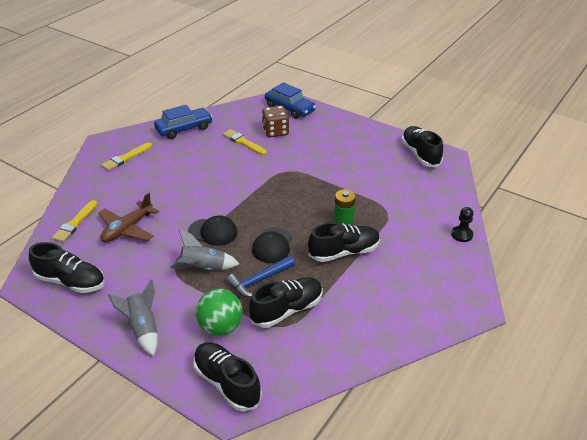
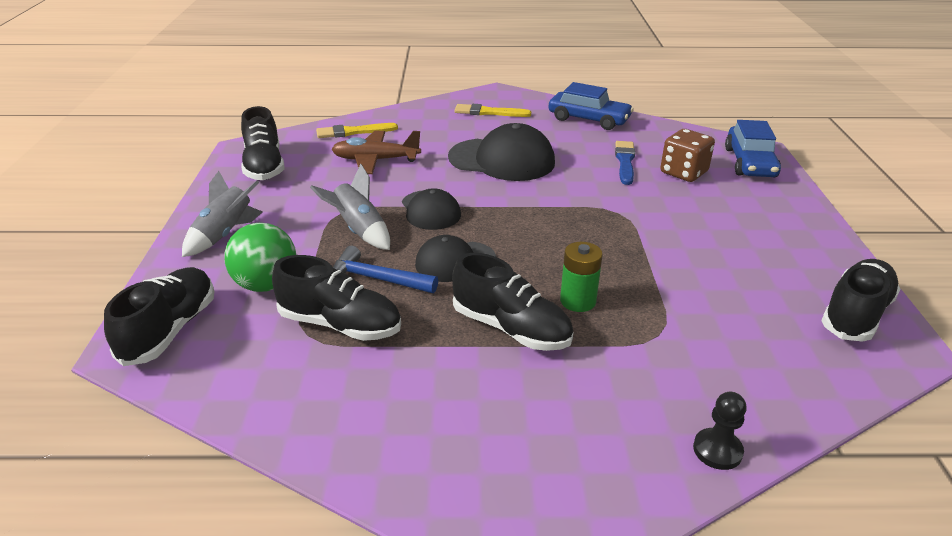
camera: 55 degrees right, 5 degrees down
(190, 181) = (502, 160): none -> black cap
(243, 142) = (625, 161): yellow brush -> blue brush

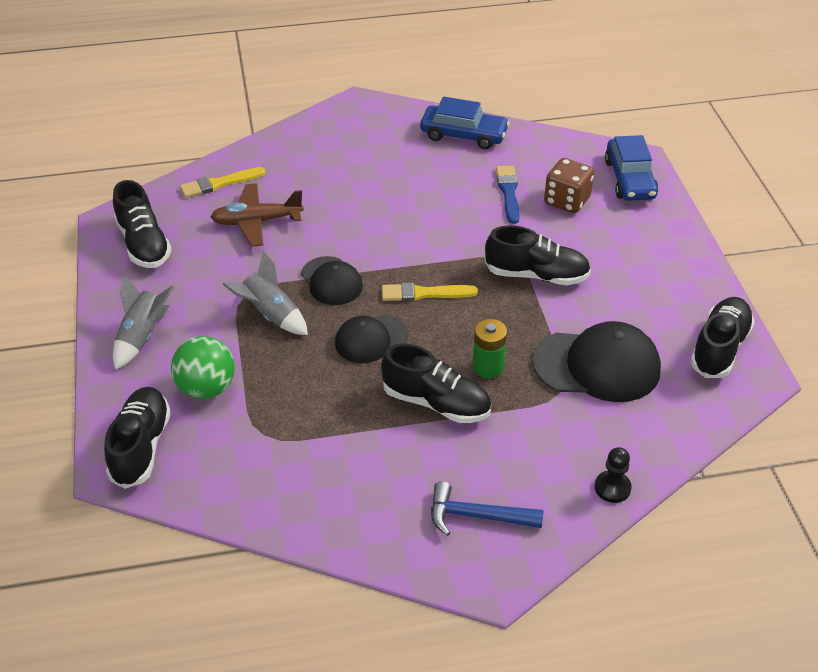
camera: 10 degrees left, 10 degrees up
(340, 325) = (289, 420): black shoe -> black shoe (536, 275)
(376, 279) = (305, 368): blue hammer -> blue hammer (477, 516)
(489, 112) = (356, 136): yellow brush -> yellow brush (424, 293)
(502, 160) = (385, 205): black cap -> black cap (597, 366)

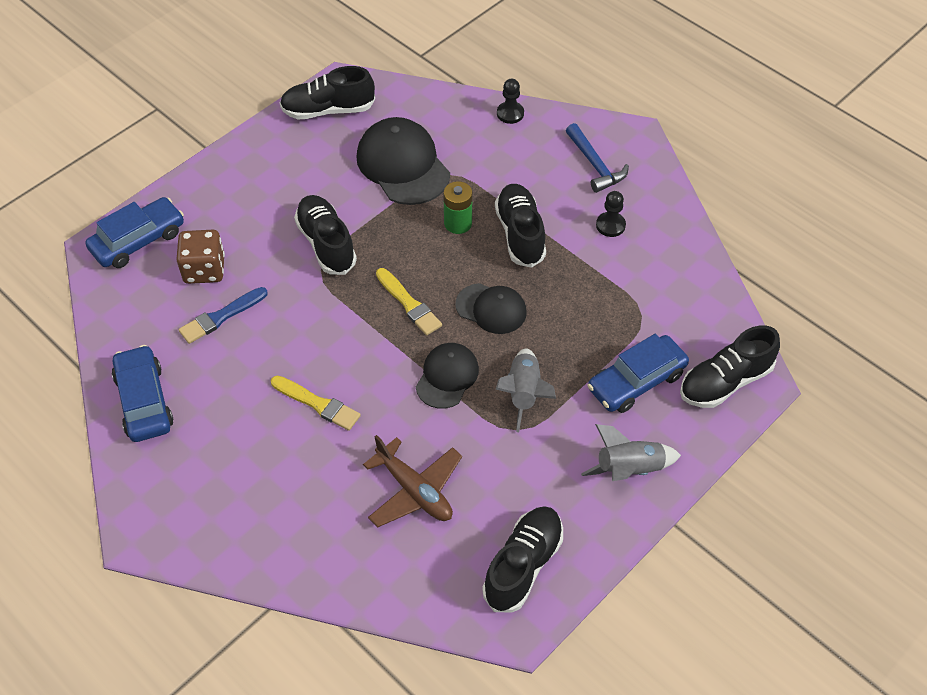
camera: 125 degrees left, 10 degrees up
(206, 388) = (636, 381): green ball -> blue car
(219, 183) = (382, 569): yellow brush -> yellow brush (318, 404)
(385, 477) = (610, 225): none -> black pawn

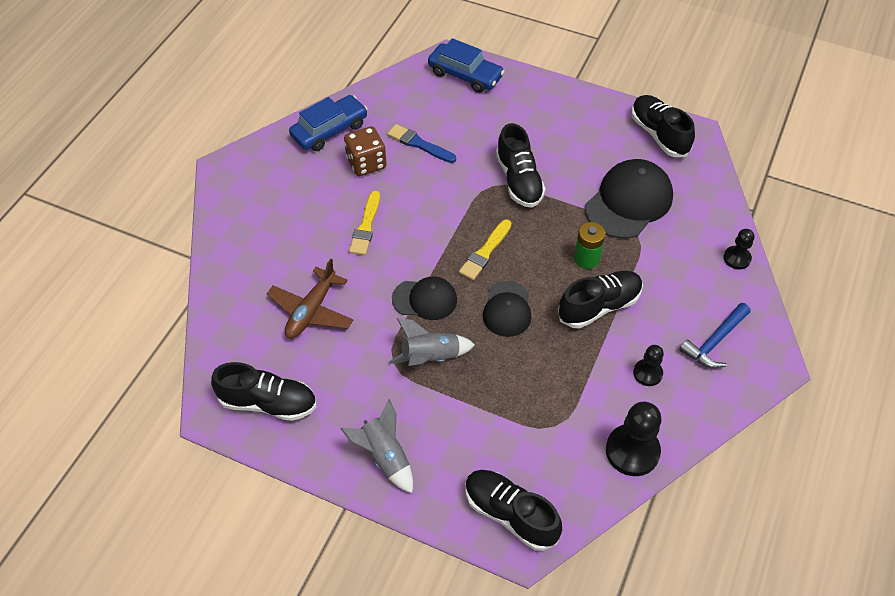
camera: 70 degrees right, 0 degrees up
(204, 270) = (457, 119): brown dice -> brown dice (366, 163)
(326, 244) = (519, 180): black shoe -> black shoe turned 120 degrees clockwise
(636, 381) = (479, 439): blue car -> none
(688, 267) = (632, 451): none -> black pawn

